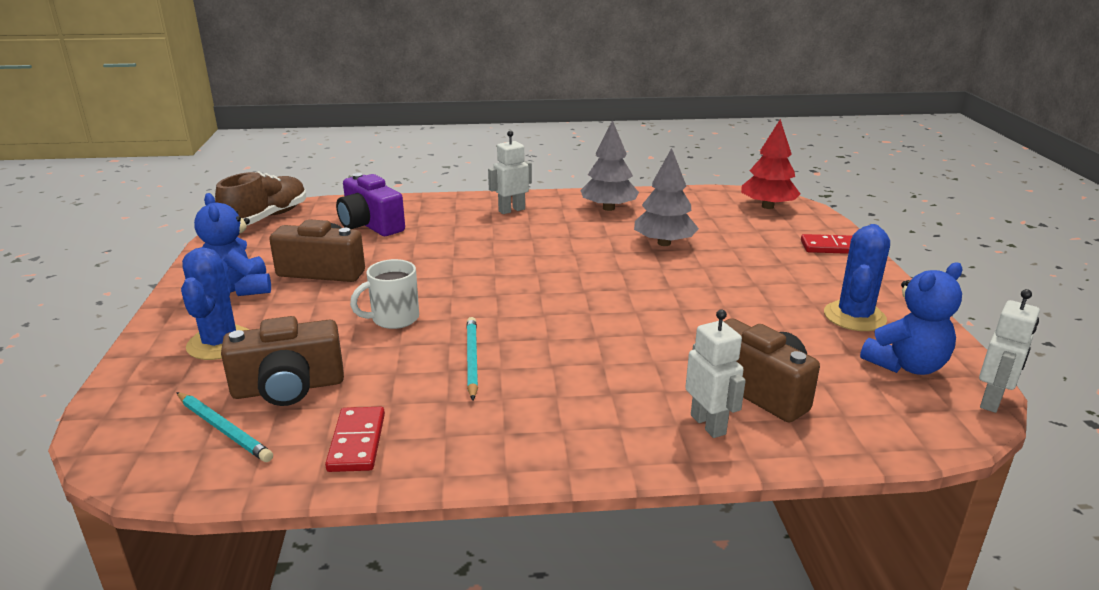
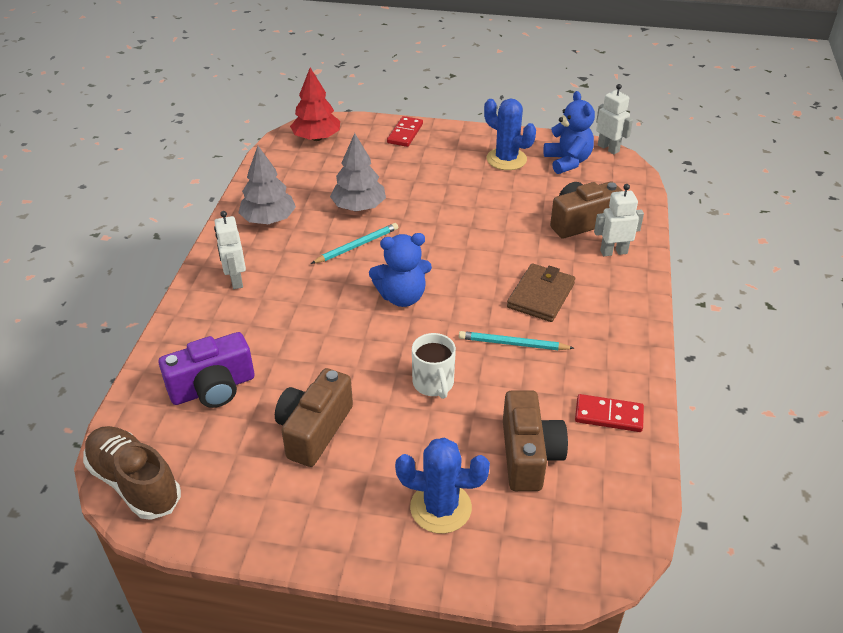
camera: 75 degrees left, 15 degrees up
(223, 429) = (580, 495): turquoise pencil -> turquoise pencil (357, 246)
(239, 288) = (326, 499): blue teddy bear -> blue teddy bear (402, 297)
(572, 370) = (541, 295): none -> brown wallet

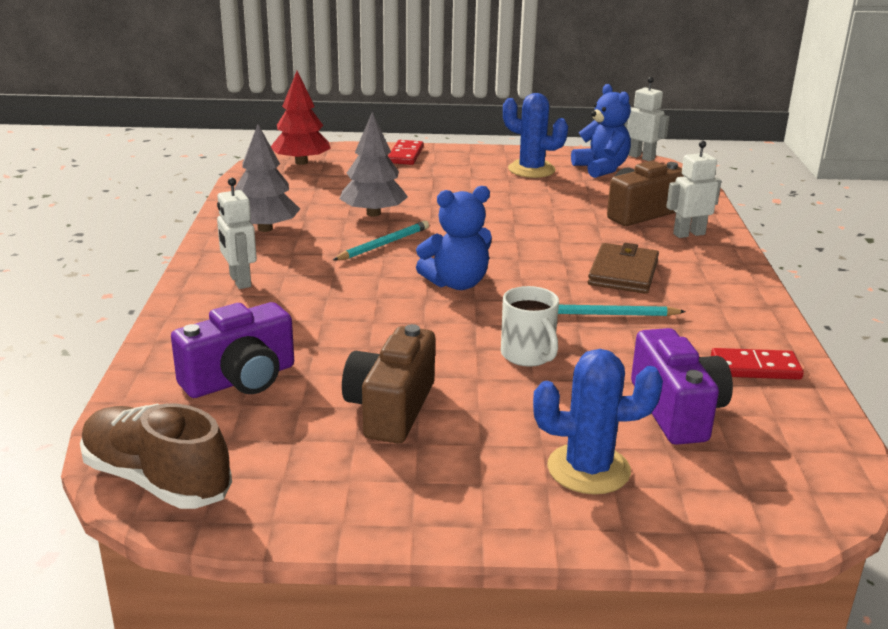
camera: 10 degrees left, 15 degrees down
(529, 455) = (677, 410): brown camera -> purple camera

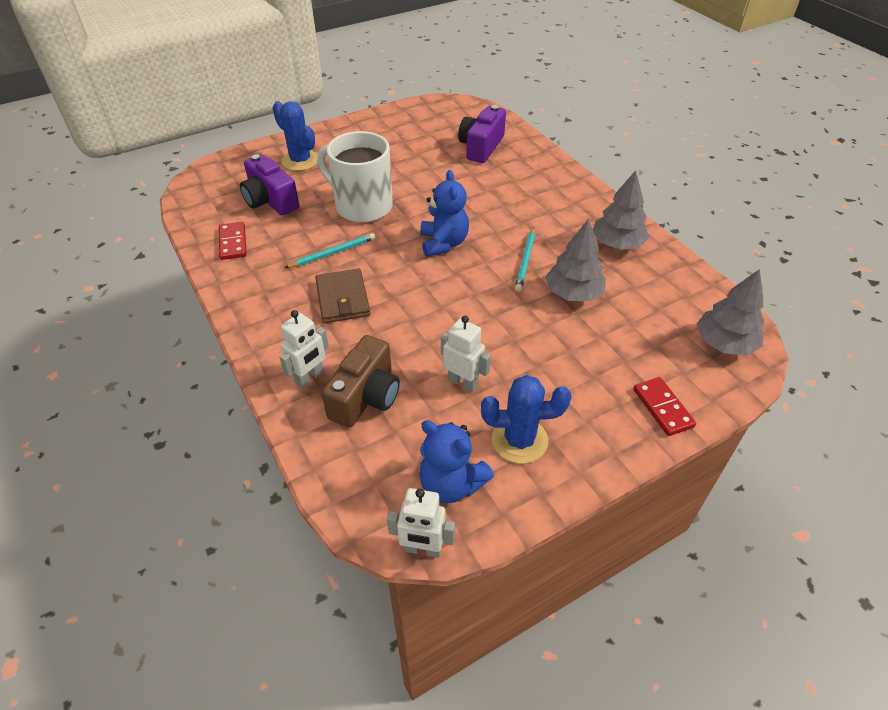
camera: 150 degrees right, 20 degrees up
(156, 480) = (457, 106): brown shoe -> none
(239, 281) = (563, 196): white robot -> white robot (463, 382)
(301, 162) = (724, 343): red tree -> grey tree
(391, 408) = (403, 157): brown camera -> none
(456, 283) = (443, 243): blue teddy bear -> blue teddy bear turned 135 degrees clockwise
(528, 355) = (362, 206): white mug -> white mug, size x1.82
(588, 469) = (300, 161): blue cactus -> blue cactus turned 75 degrees clockwise
(755, 368) = (233, 243): red domino -> red domino turned 75 degrees counterclockwise

